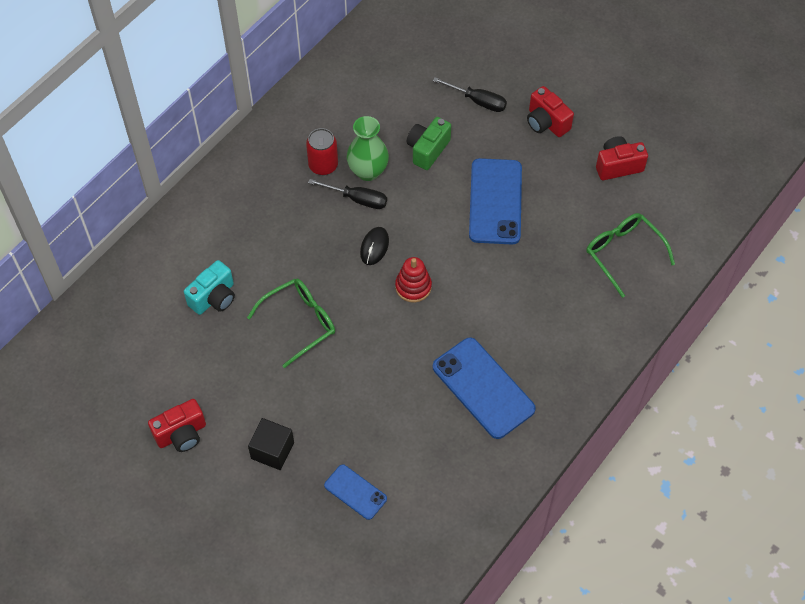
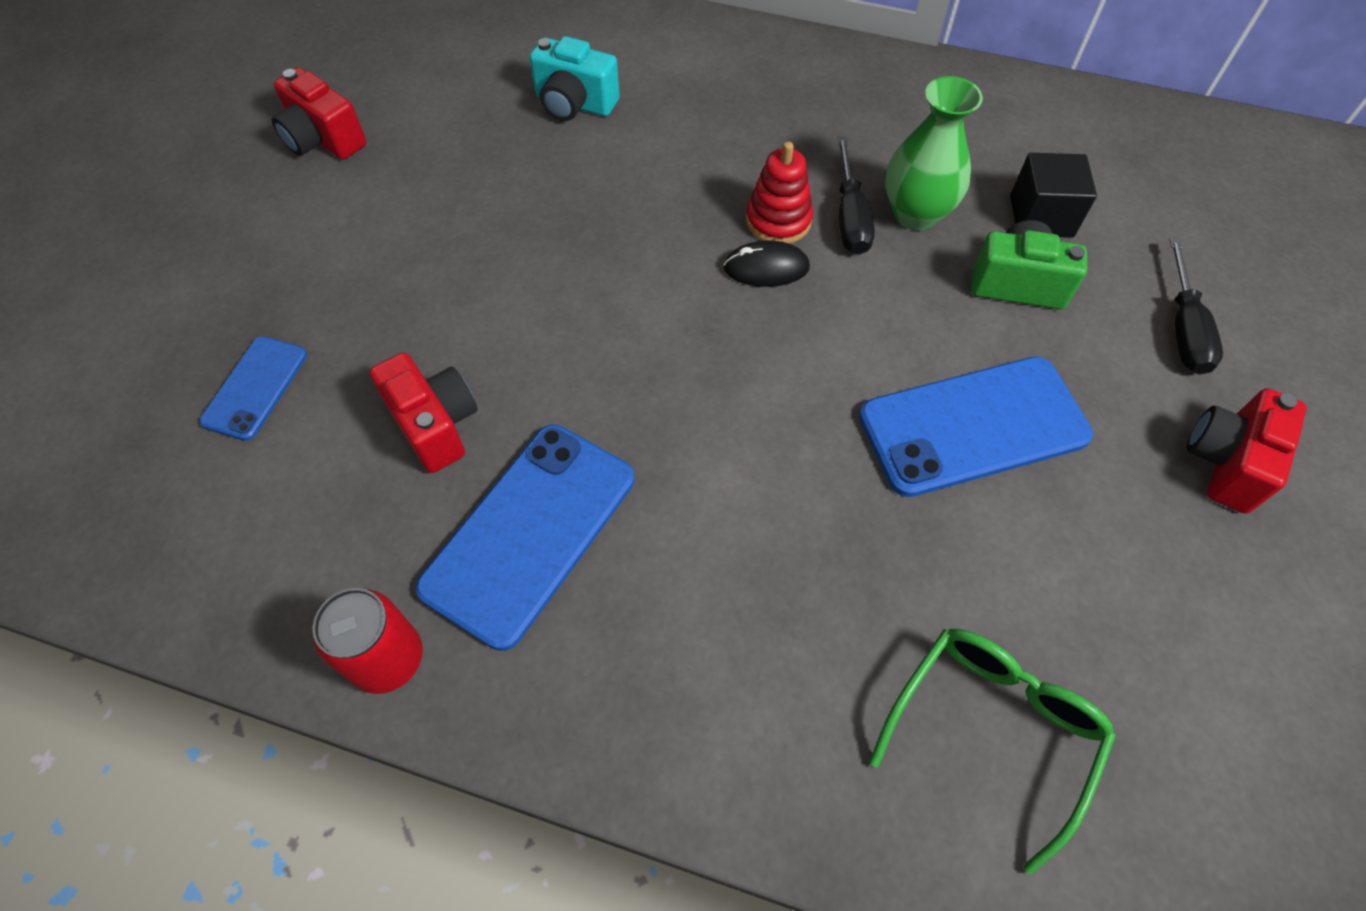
camera: 70 degrees right, 0 degrees up
(272, 450) = (317, 252): black cube -> black cube (1041, 216)
(300, 322) = (570, 215): green glasses -> none
(323, 165) = (889, 154): red can -> red can (387, 659)
(413, 287) = (710, 348): red stacking toy -> red stacking toy (778, 220)
(618, 166) = (1222, 646): red camera -> red camera (435, 425)

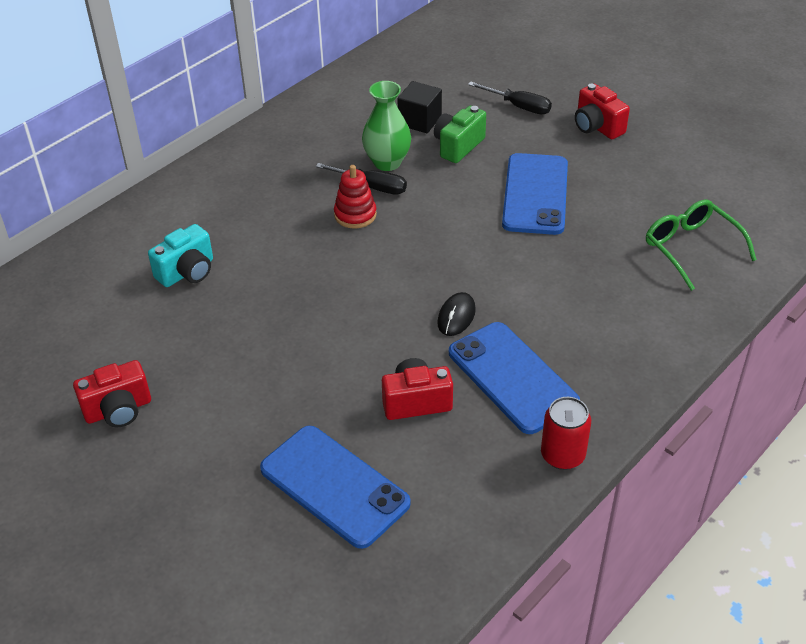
camera: 65 degrees left, 15 degrees down
(255, 388) = (334, 486): blue phone -> blue phone, size x1.82
(766, 268) = (387, 231): black mouse -> black mouse (456, 316)

